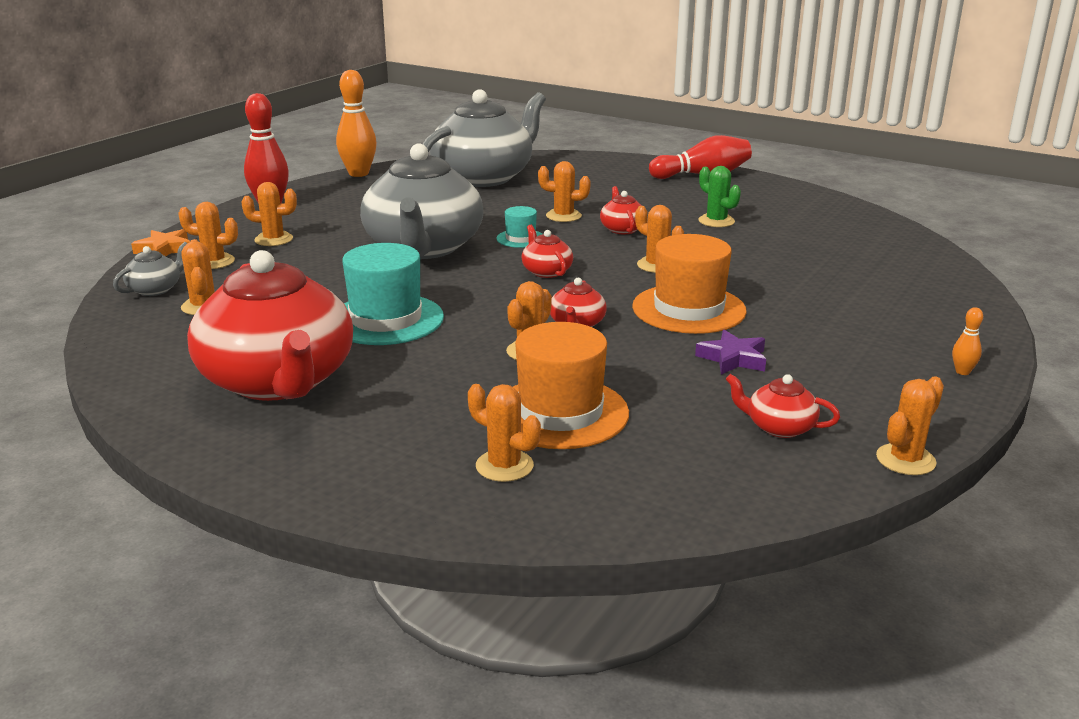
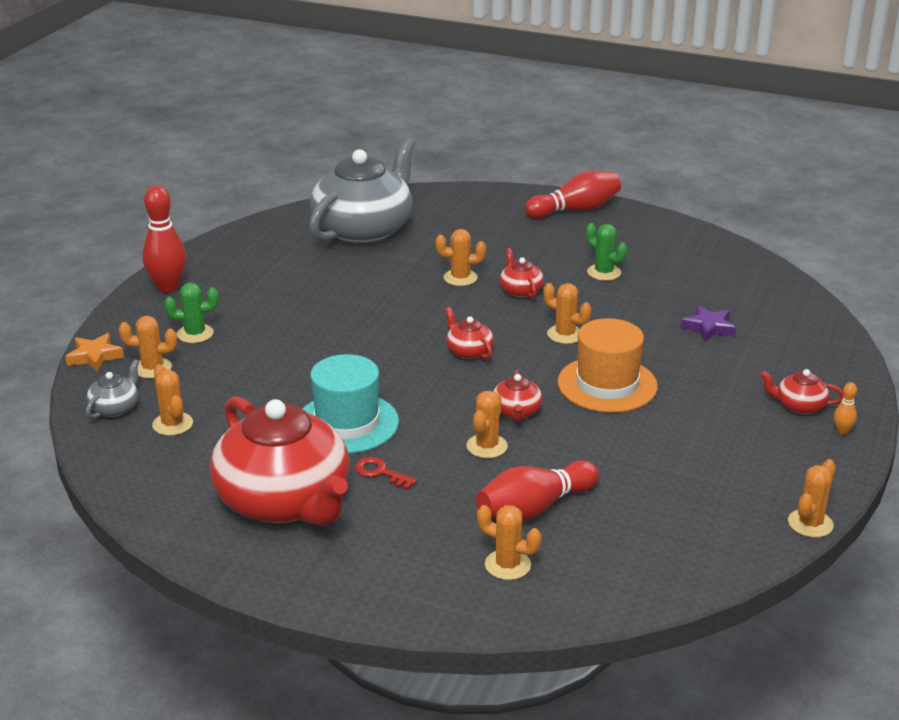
camera: 10 degrees left, 5 degrees up
(273, 239) = (195, 334): orange cactus -> green cactus
(359, 173) = (235, 234): orange bowling pin -> none
(399, 365) = (380, 473): none -> red key
(423, 248) = (344, 332): grey teapot -> none
(520, 238) = (430, 311): turquoise hat -> none
(560, 413) = (534, 508): orange hat -> red bowling pin
(733, 358) = (658, 436): purple star -> purple star (709, 328)
(779, 427) = (709, 503): red teapot -> red teapot (799, 406)

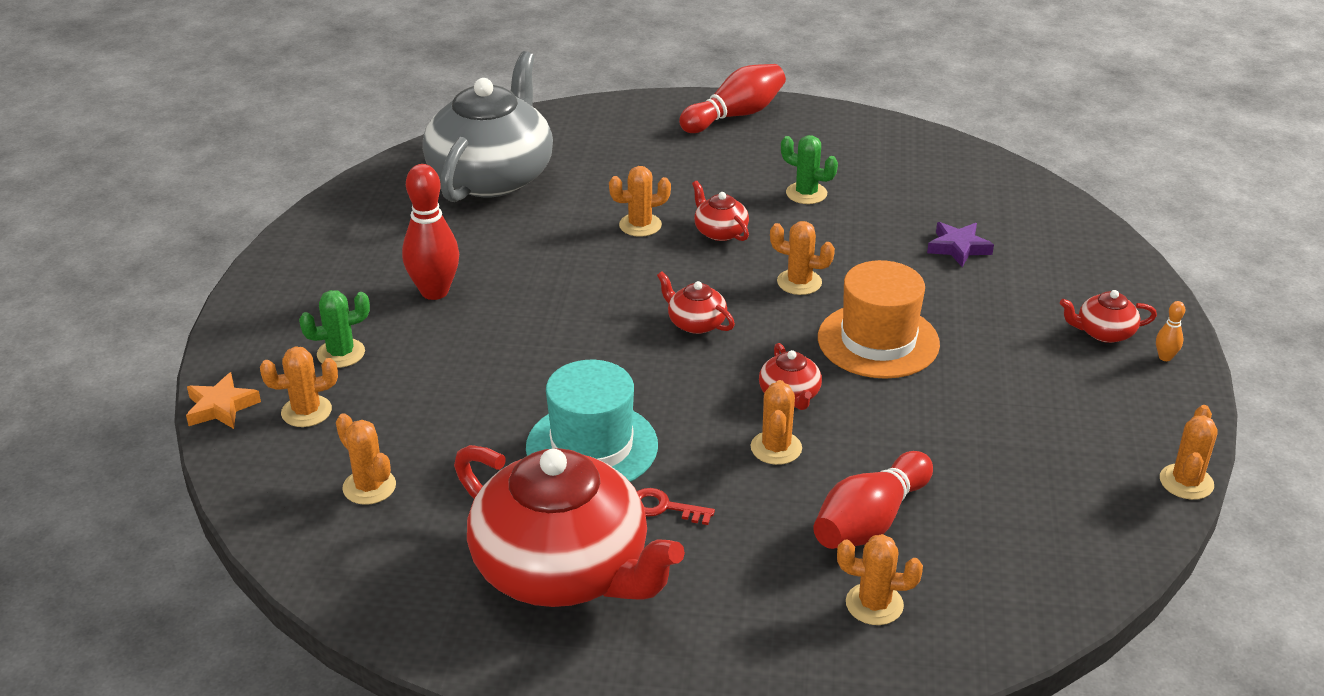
camera: 15 degrees left, 5 degrees up
(115, 408) = (282, 477): grey teapot -> none
(168, 287) = (275, 293): red bowling pin -> red bowling pin (434, 292)

